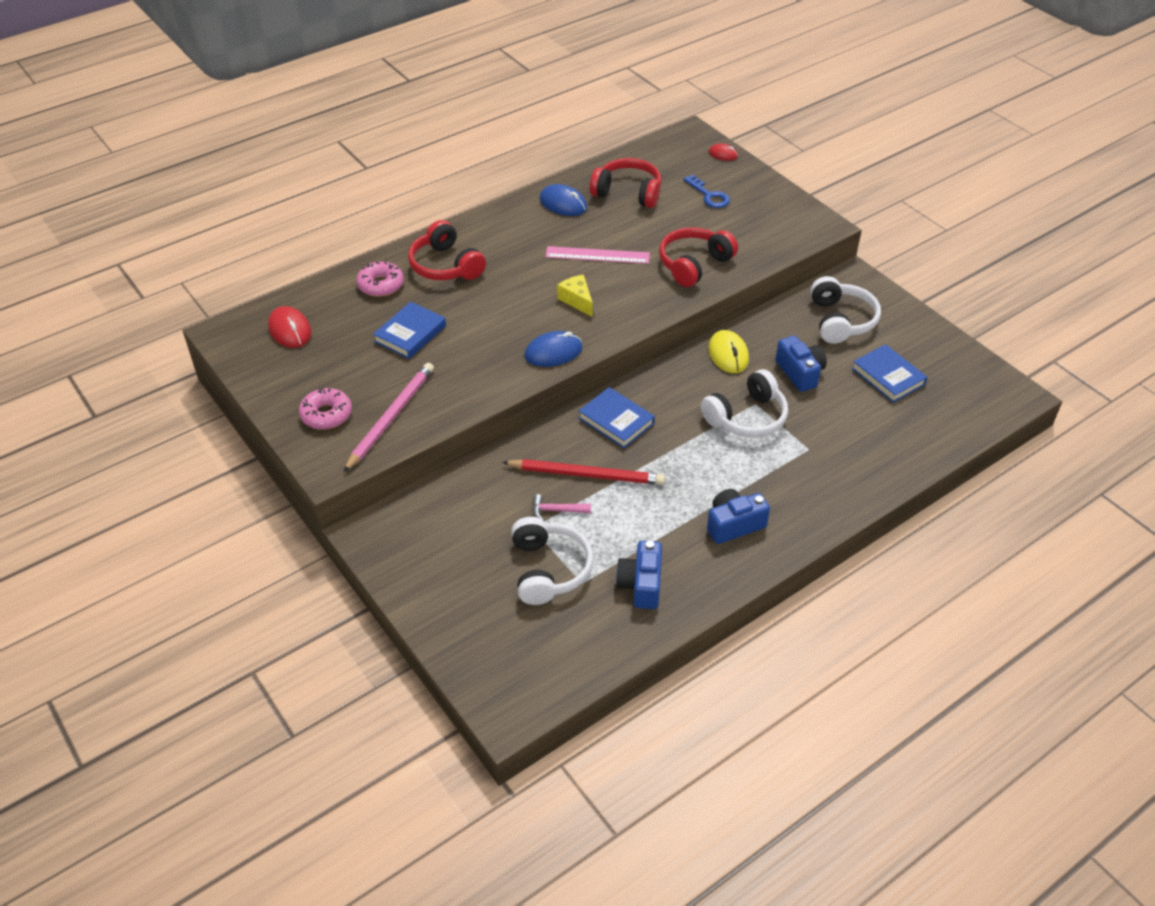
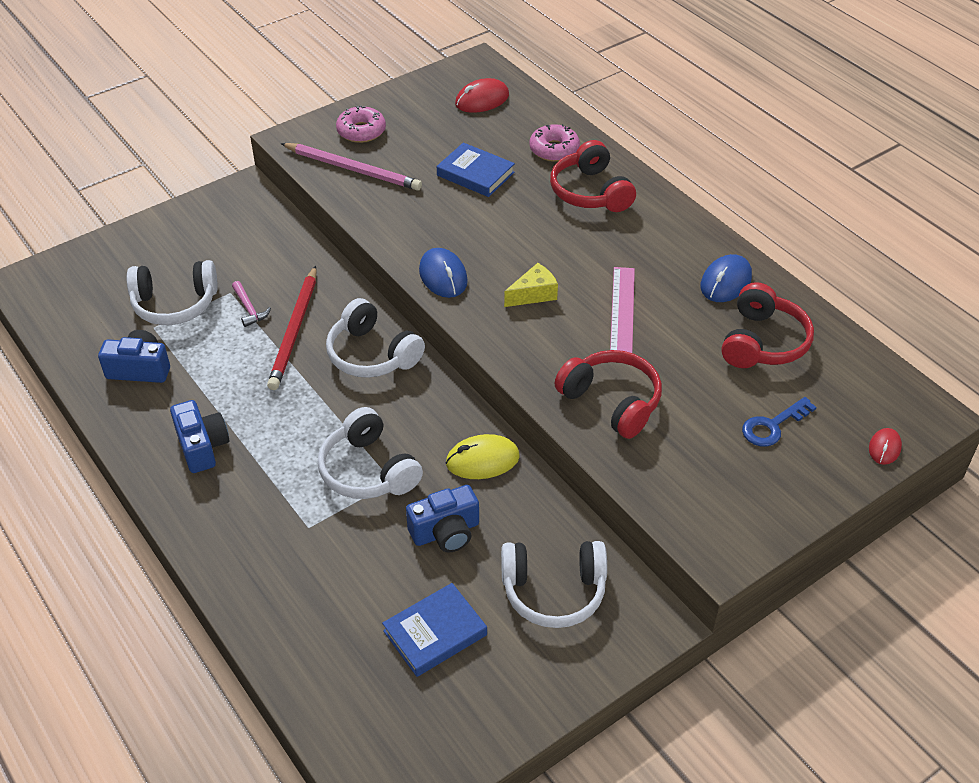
camera: 90 degrees right, 0 degrees up
(445, 266) = (590, 192): red headphones -> red headphones turned 75 degrees counterclockwise
(556, 510) = (249, 309): pink hammer -> pink hammer turned 150 degrees clockwise
(616, 421) = (372, 354): blue book -> white headphones

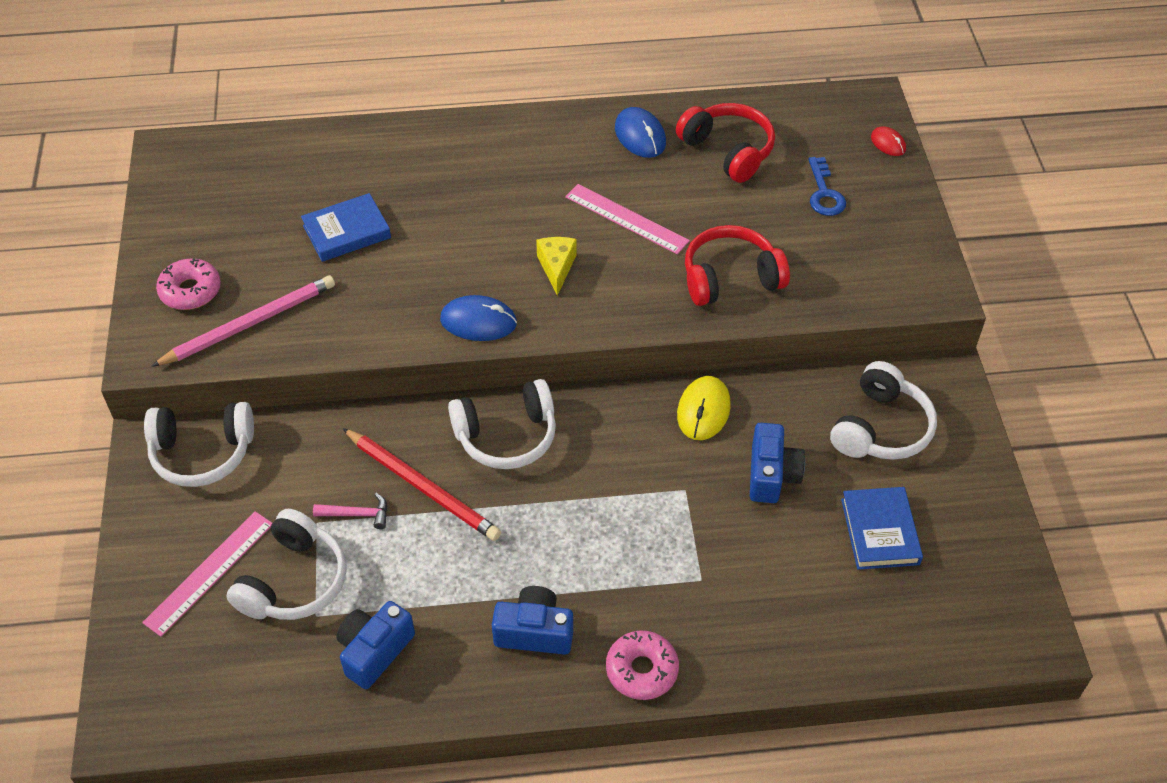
camera: 60 degrees left, 5 degrees up
(159, 263) = (209, 572): none -> pink ruler
(368, 470) = (660, 502): white headphones -> white headphones (202, 453)
(482, 100) = (232, 175): red mouse -> none
(554, 150) = (363, 159): pink donut -> pink donut (642, 670)
(590, 192) = (448, 163): red headphones -> none

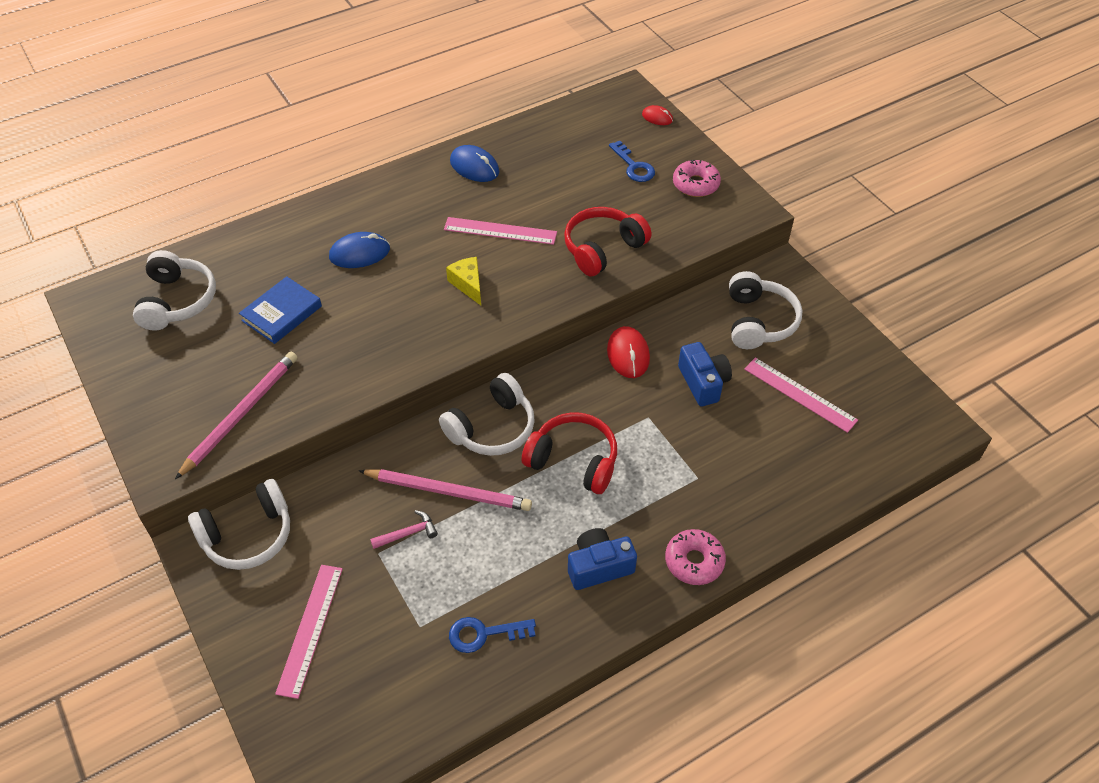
camera: 25 degrees left, 0 degrees up
(190, 291) = (173, 406): pink donut -> pink donut (695, 184)
(294, 581) = (386, 607): white headphones -> white headphones (177, 301)
(374, 651) = (484, 634): blue camera -> blue key
(422, 486) = (448, 491): red pencil -> pink pencil
(478, 322) = (431, 346): blue mouse -> blue mouse (359, 253)
(703, 410) = (628, 354): yellow mouse -> red mouse
(728, 151) = (546, 157): red headphones -> red headphones (573, 461)
(879, 531) = (800, 394): blue book -> pink ruler

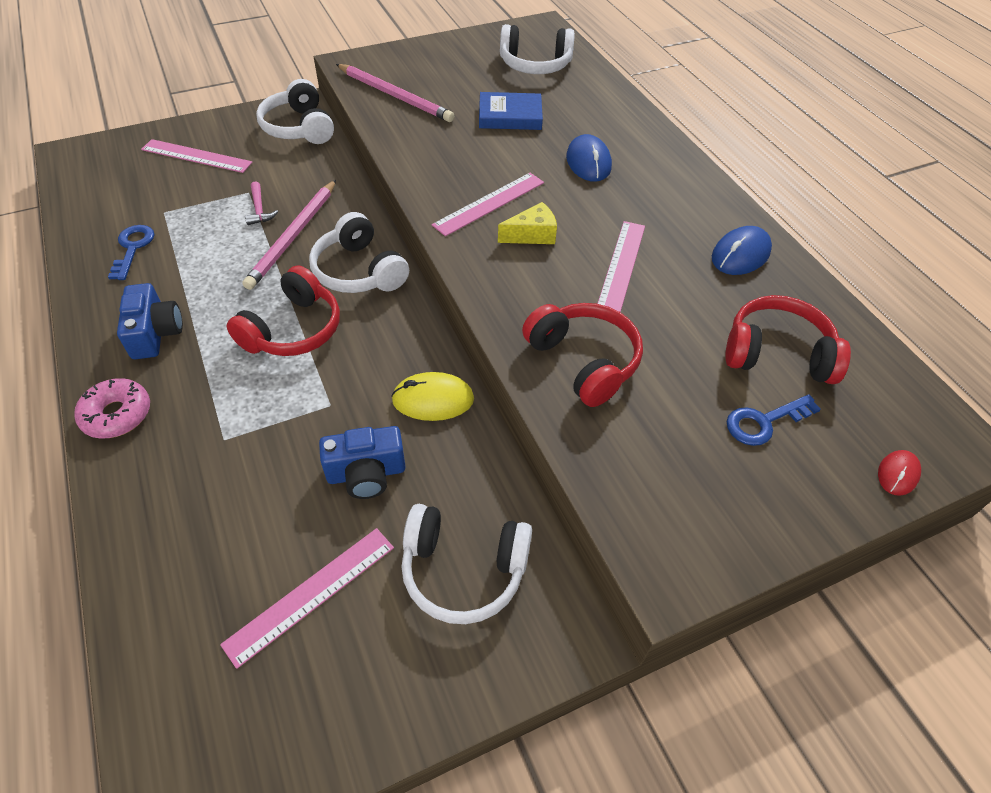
camera: 95 degrees right, 0 degrees up
(282, 313) = (510, 116): blue book -> blue book turned 45 degrees counterclockwise
(428, 316) = (489, 203): none -> pink ruler
(573, 156) = (777, 353): none -> red headphones
(628, 354) = (433, 399): red mouse -> yellow mouse
(695, 184) = (728, 499): pink donut -> none

